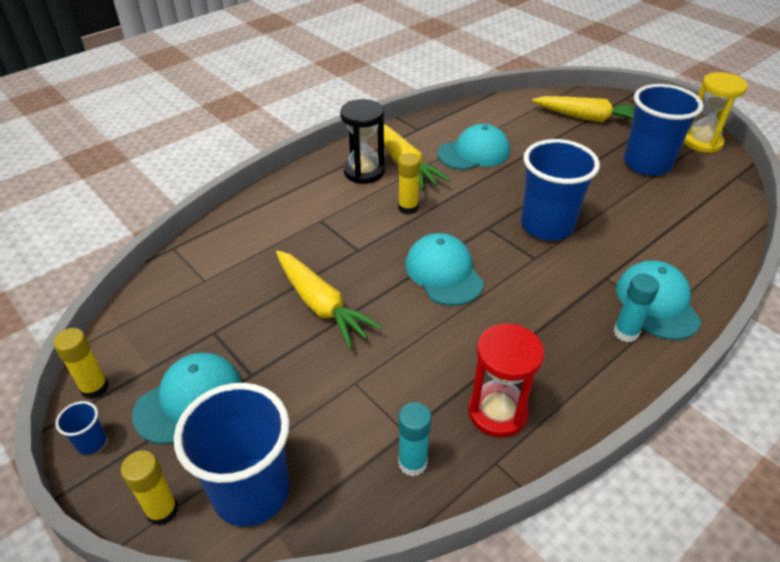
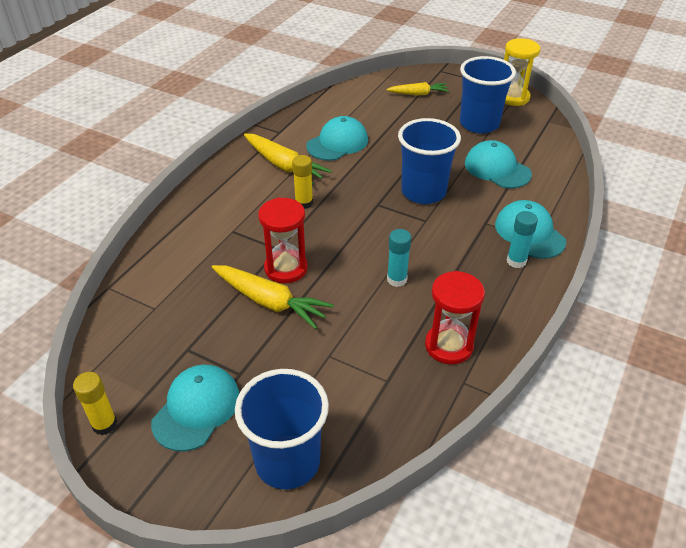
camera: 20 degrees left, 0 degrees up
(91, 442) = (128, 468): blue cup -> none
(162, 511) = (221, 499): yellow glue stick -> none
(355, 273) = (286, 268): none -> red hourglass
(364, 172) = (250, 180): black hourglass -> none
(412, 463) = (403, 401): turquoise glue stick -> turquoise glue stick (397, 279)
(443, 273) = (359, 250): turquoise cap -> turquoise cap (497, 169)
(588, 118) = (418, 94): yellow carrot -> yellow carrot, size x0.64

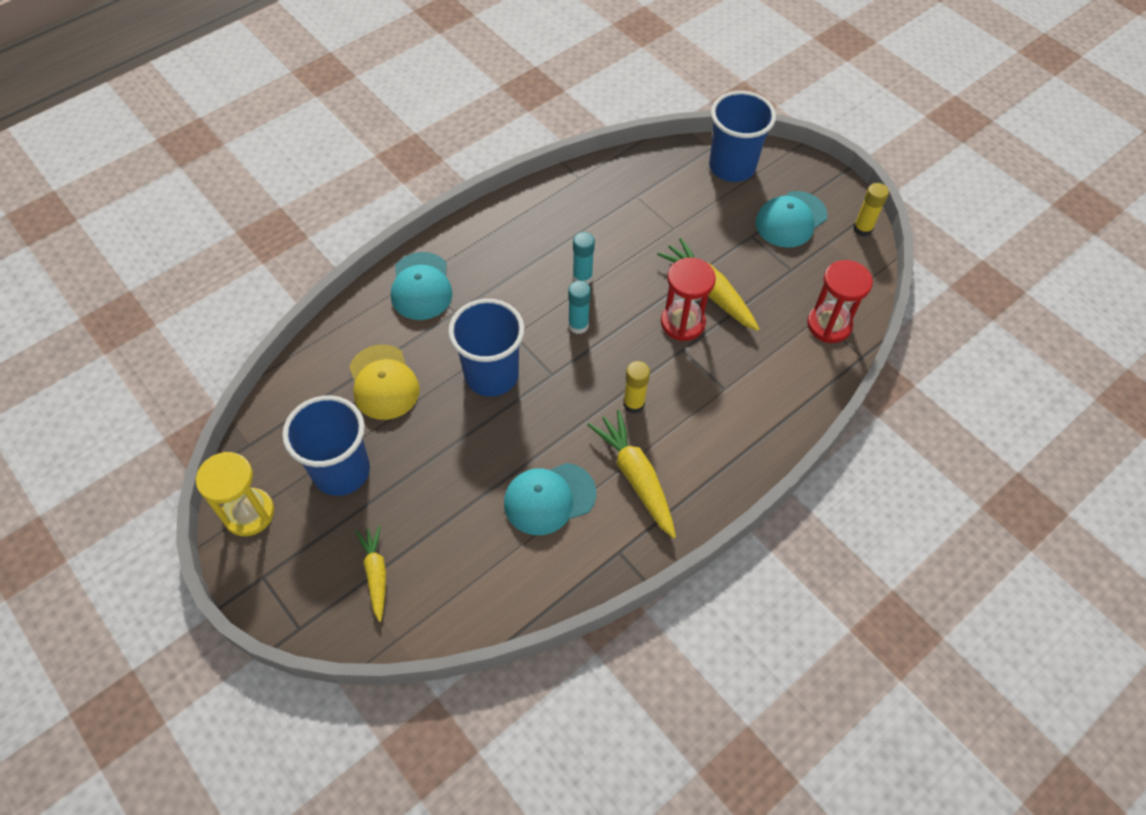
camera: 160 degrees left, 15 degrees up
(418, 94) = (376, 574): yellow carrot -> yellow carrot turned 60 degrees clockwise
(449, 346) = (573, 206): red hourglass -> red hourglass (829, 325)
(497, 169) = (383, 382): turquoise cap -> yellow cap
(516, 261) = (459, 261): turquoise glue stick -> turquoise glue stick (578, 325)

